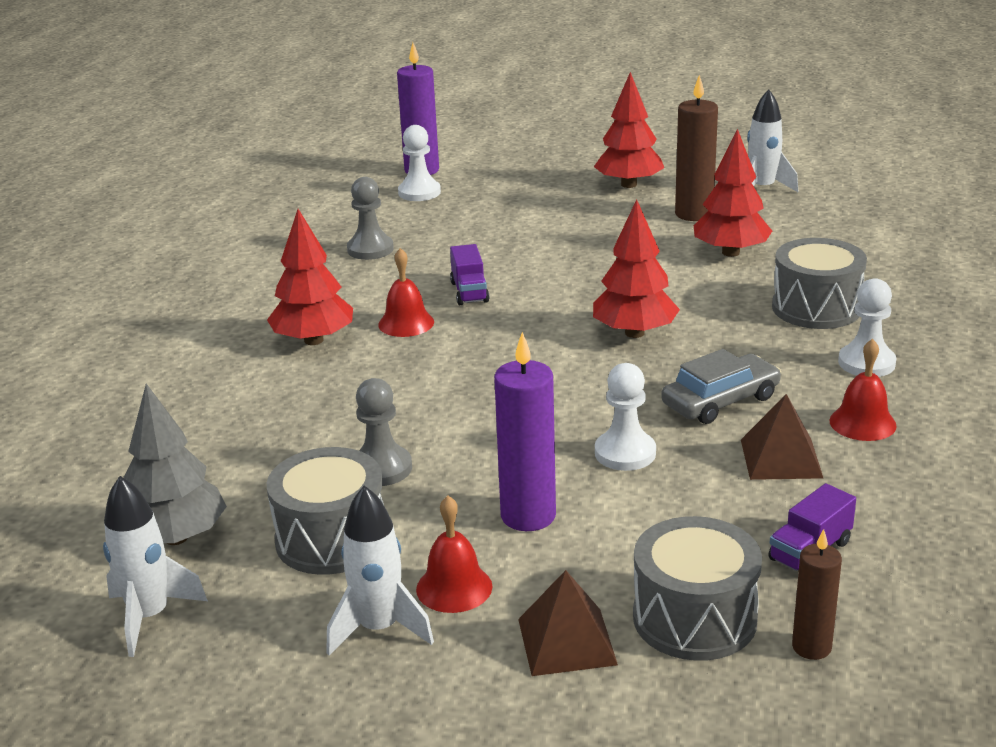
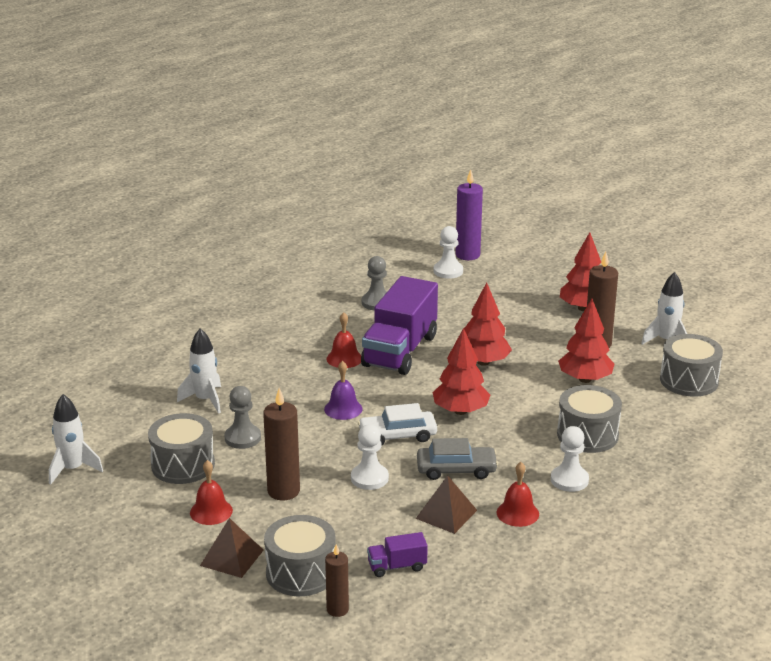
camera: 30 degrees right, 0 degrees up
(176, 538) = (118, 436): grey tree -> none
(313, 340) = (286, 351): red tree -> red tree (483, 362)
(379, 629) = (159, 516): white rocket -> white rocket (205, 400)
(469, 292) = (400, 351): purple truck -> purple truck, size x2.31
(480, 382) = (343, 409): none -> purple bell
(528, 516) = (283, 491): purple candle -> brown candle
(593, 388) = (397, 435): none -> white car
(841, 219) = (689, 380): none -> grey drum

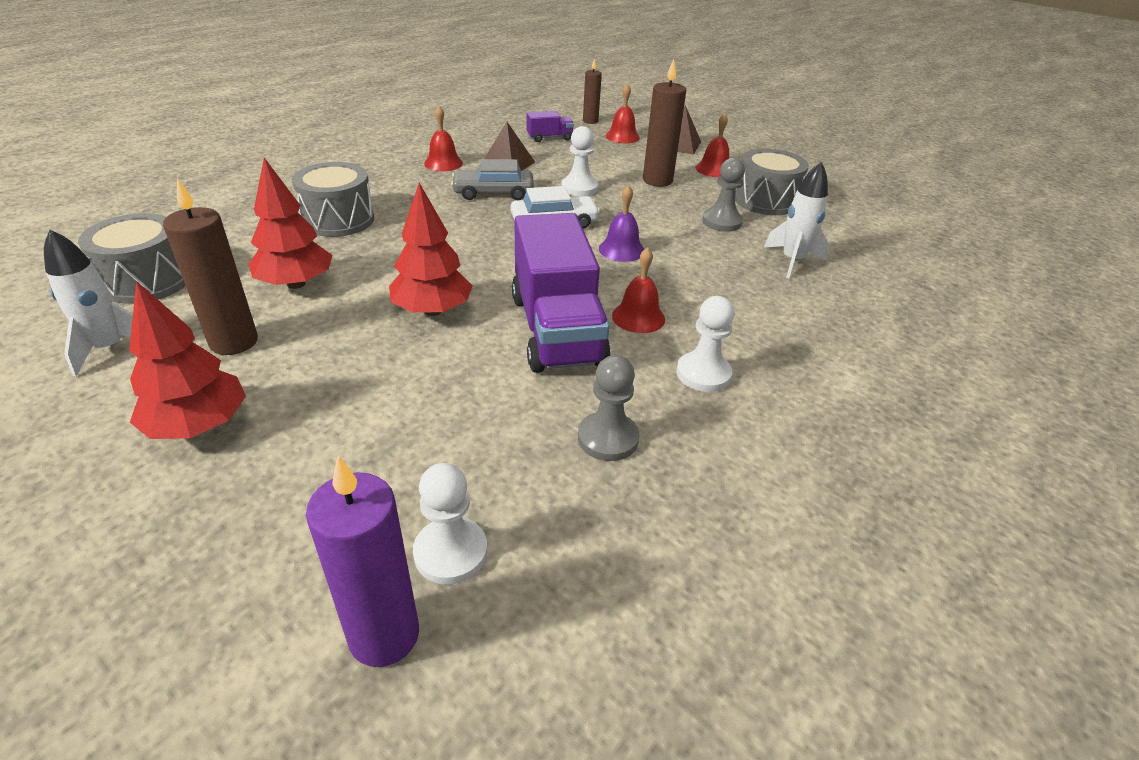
camera: 175 degrees right, 10 degrees up
(73, 469) = (867, 199): white rocket -> none
(301, 573) = (622, 136): grey drum -> red bell
(400, 351) = (557, 330): purple truck -> purple truck turned 150 degrees clockwise
(460, 411) = (479, 246): red tree -> none
(569, 480) = (383, 183): white pawn -> white pawn (703, 374)

